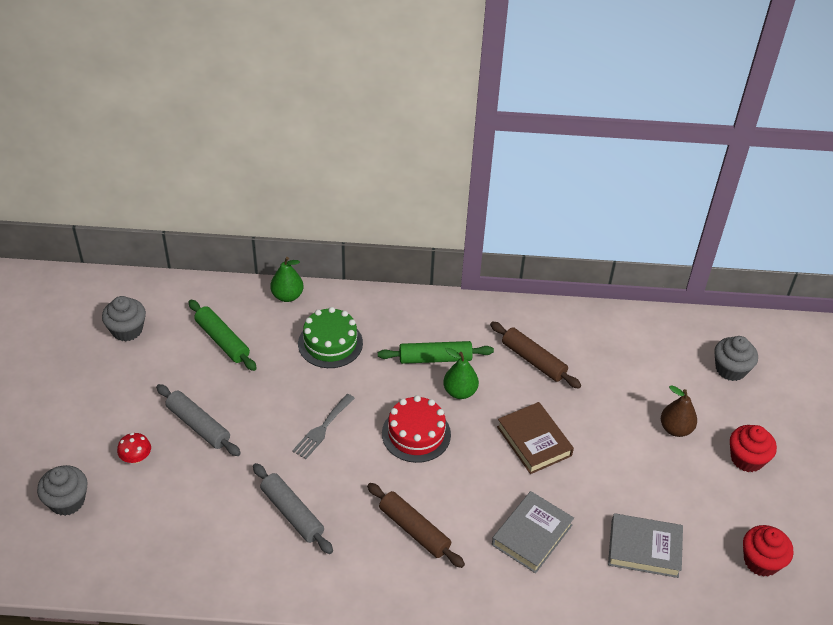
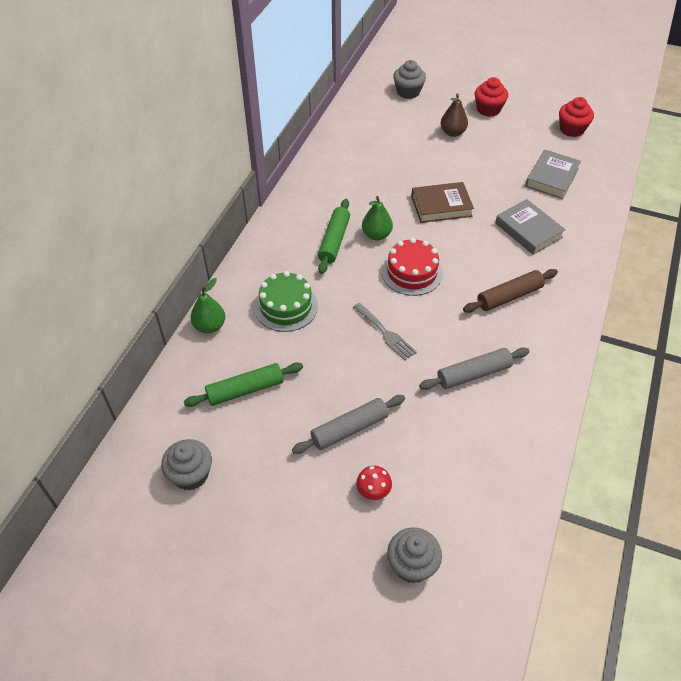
camera: 70 degrees left, 5 degrees up
(533, 360) = (360, 185): brown rolling pin -> none

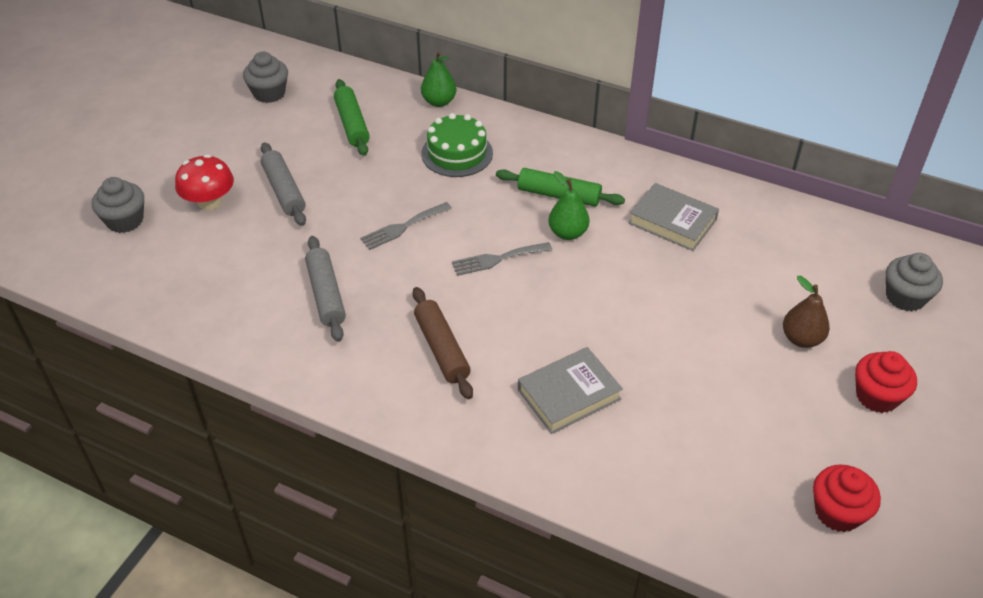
camera: 95 degrees right, 5 degrees down
(373, 490) = (209, 202): red mushroom -> red mushroom, size x1.62
(412, 272) = (497, 259): red cake -> grey fork
(441, 206) = (624, 303): brown book -> none
(552, 178) = (695, 450): grey book -> grey book (672, 221)

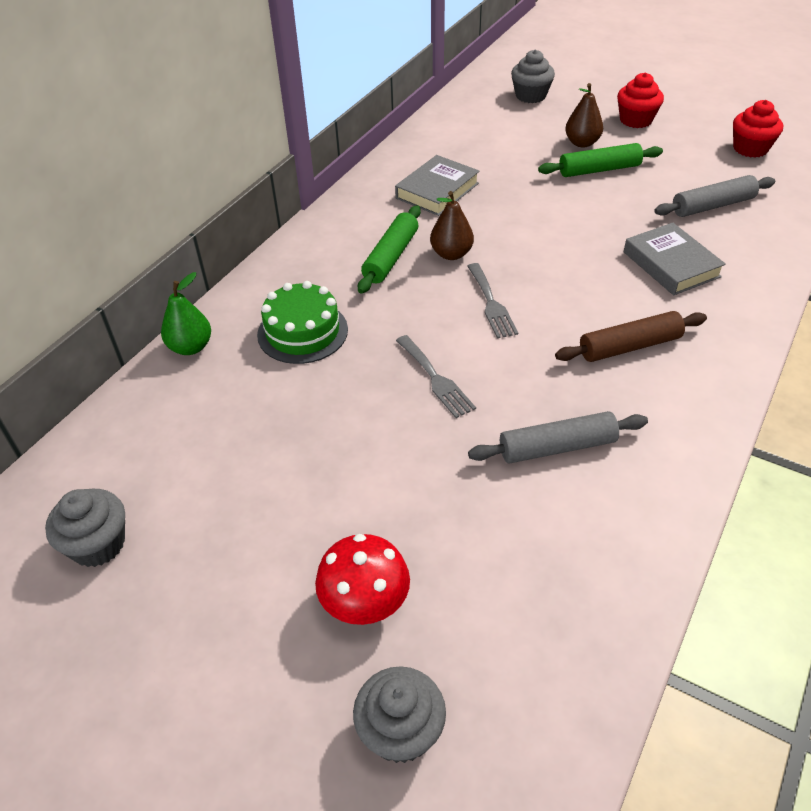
camera: 85 degrees left, 0 degrees up
(284, 191) = (350, 506): grey rolling pin -> grey rolling pin (712, 206)
(352, 124) = (213, 434): green rolling pin -> green rolling pin (599, 170)
(567, 233) = (451, 254): green pear -> brown pear

